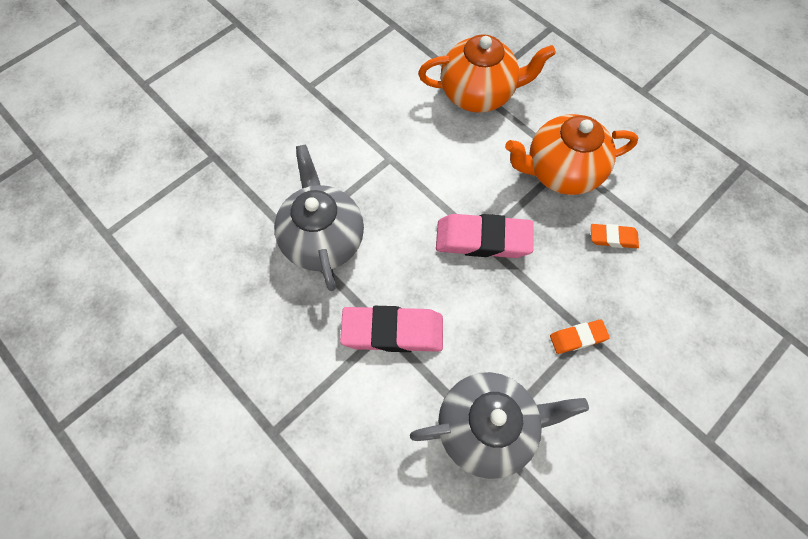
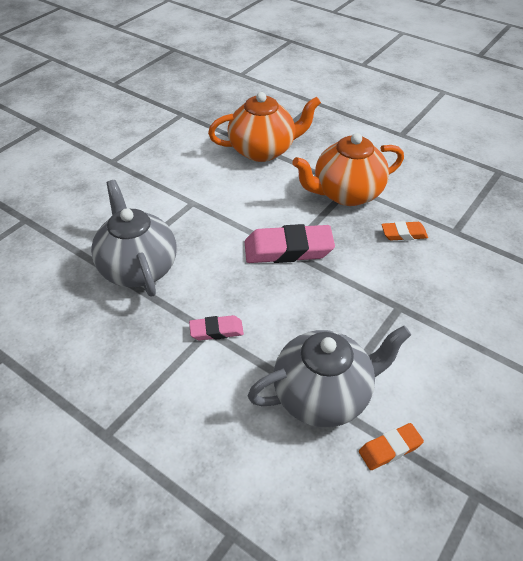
camera: 10 degrees left, 20 degrees down
(392, 331) = (216, 330): pink eraser -> pink eraser, size x0.53
(577, 338) = (392, 311): orange eraser -> orange eraser (390, 448)

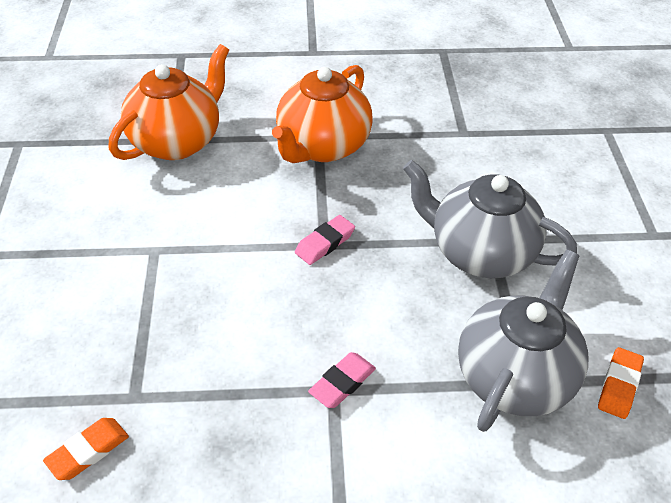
camera: 40 degrees left, 0 degrees up
(138, 268) = (170, 370): grey teapot -> grey teapot (480, 253)
(288, 249) = (325, 243): pink eraser -> pink eraser, size x0.53
(403, 234) = (421, 161): orange eraser -> orange eraser (88, 451)

